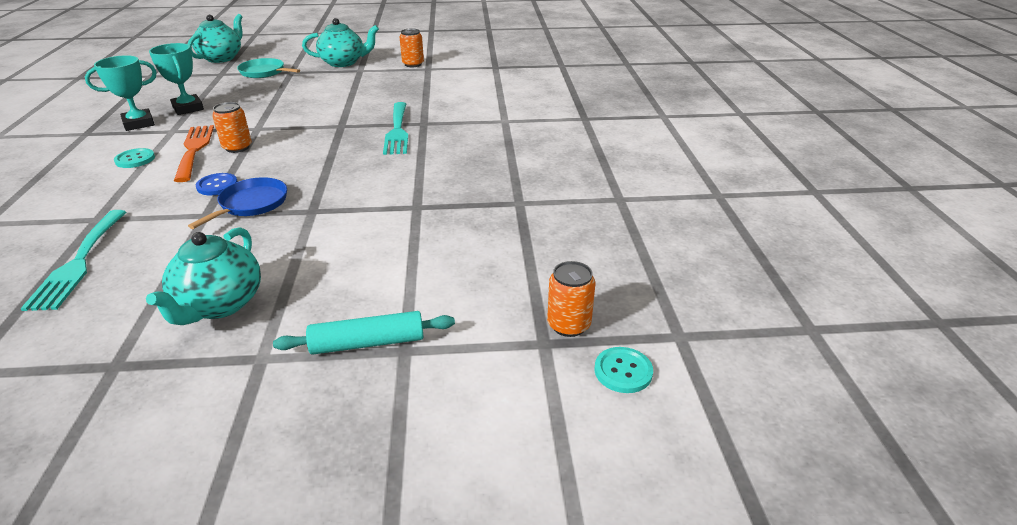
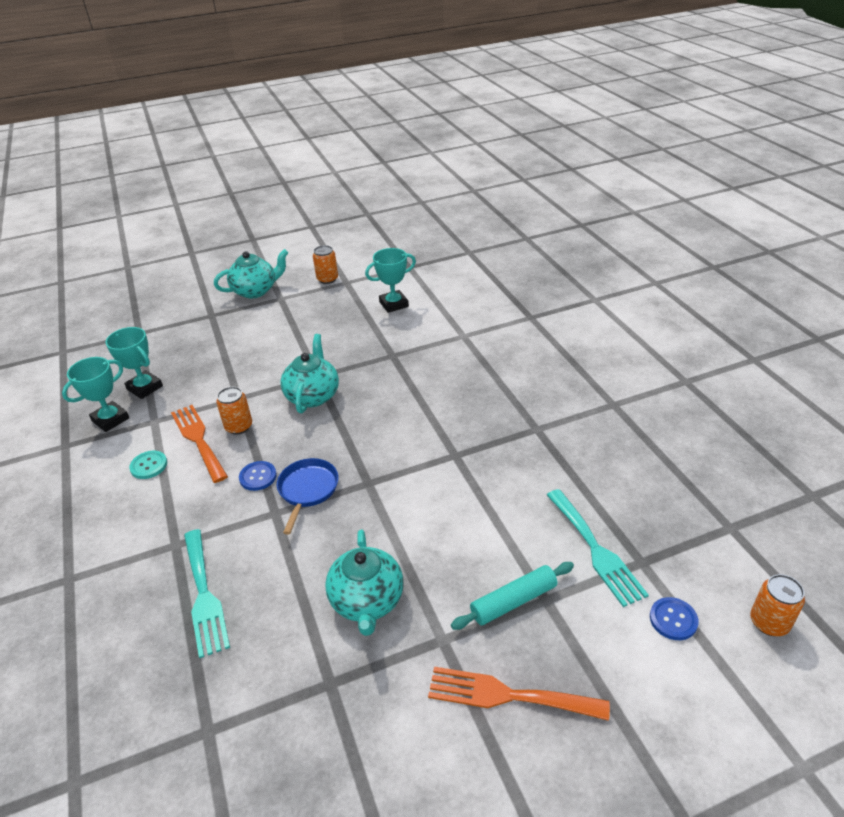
camera: 15 degrees left, 5 degrees up
(222, 58) = (120, 310): turquoise teapot -> turquoise teapot (313, 396)
(264, 72) = (184, 321): turquoise pan -> none
(283, 431) = (507, 695): none -> orange fork
(397, 131) = (375, 370): turquoise fork -> turquoise fork (596, 550)
(457, 89) = (394, 304): none -> turquoise trophy
(539, 409) = (673, 619): none -> blue button
(568, 325) = (649, 540): orange can -> orange can (769, 622)
(623, 371) = (710, 570): turquoise button -> none

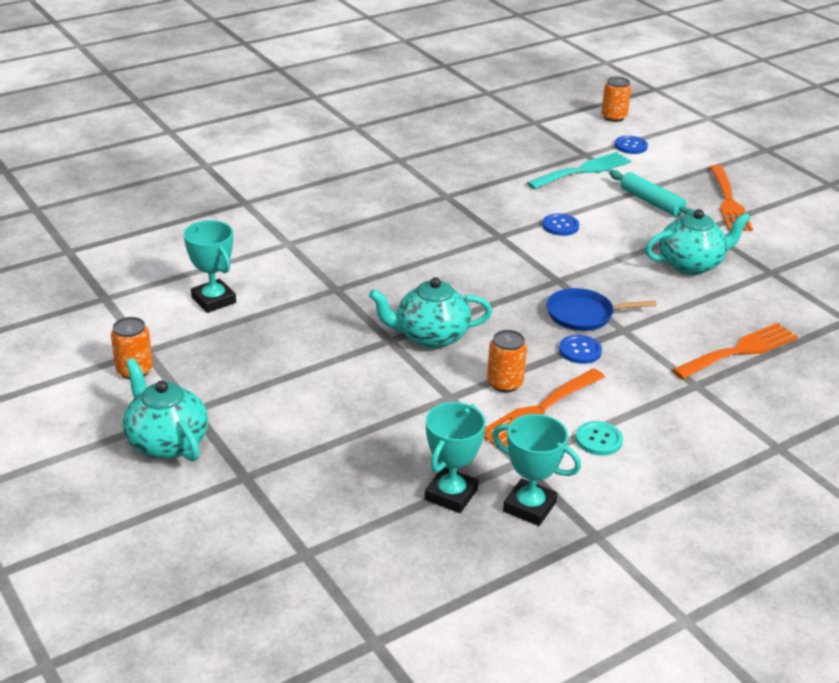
camera: 105 degrees left, 5 degrees down
(204, 595) = (740, 351): turquoise fork -> orange fork
(467, 503) = (560, 226): none -> blue button

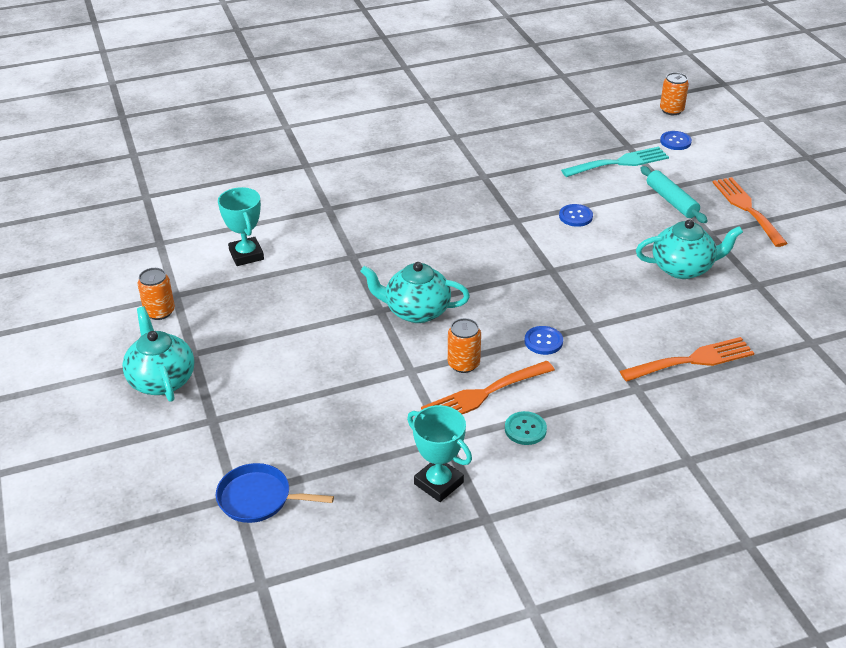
camera: 15 degrees right, 5 degrees up
(451, 494) = (376, 461): turquoise trophy -> none
(583, 315) = (561, 307): blue pan -> blue pan (258, 498)
(729, 202) = (746, 208): orange fork -> orange fork turned 150 degrees clockwise

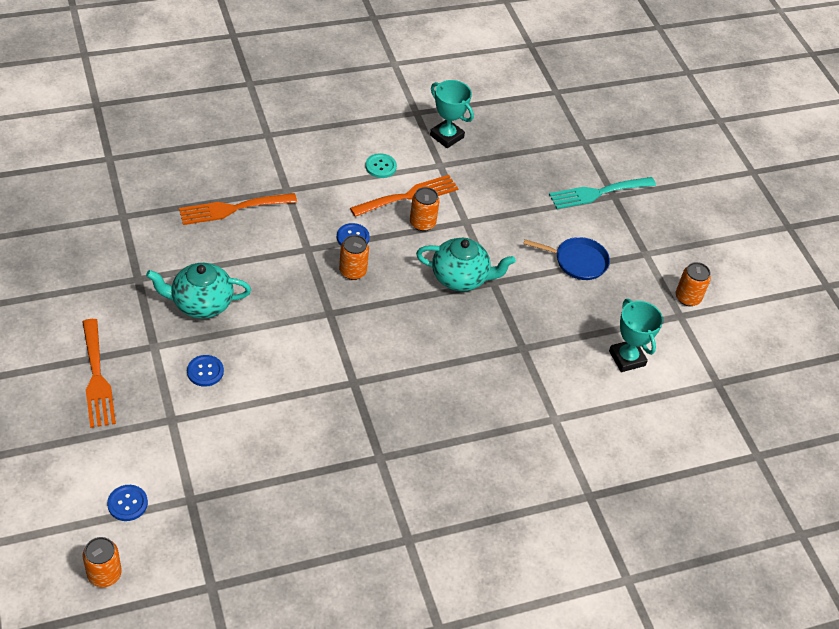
camera: 175 degrees right, 10 degrees up
(162, 380) = (663, 231): turquoise teapot -> none
(258, 498) = (568, 138): blue pan -> blue pan (578, 261)
(536, 308) = (352, 271): none -> orange can
(575, 216) = (288, 382): blue button -> blue button (205, 371)
(620, 162) = (212, 468): turquoise fork -> turquoise fork (597, 193)
(671, 201) = (175, 397): turquoise rolling pin -> none

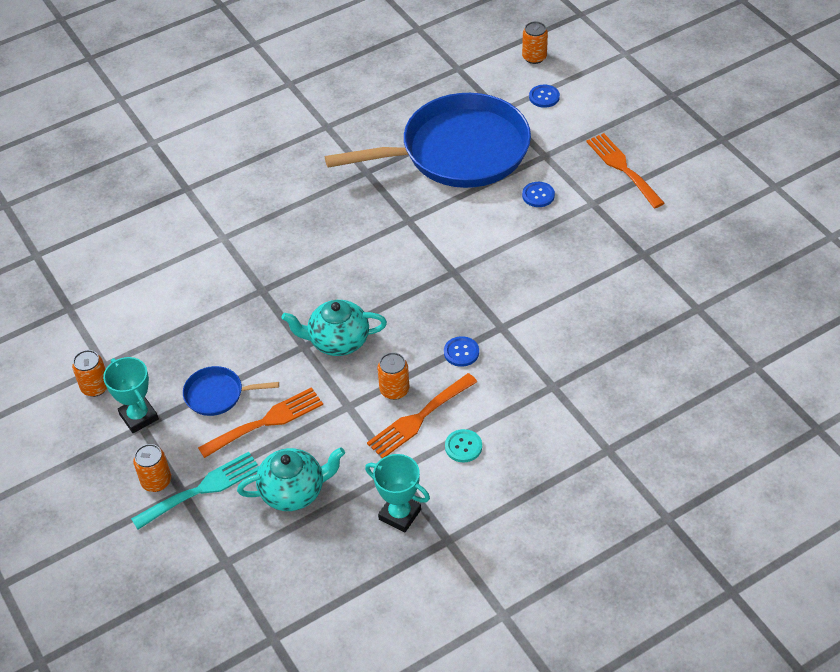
camera: 175 degrees right, 0 degrees up
(201, 303) = (573, 248): turquoise teapot -> turquoise teapot (294, 491)
(232, 209) = (597, 347): orange fork -> orange fork (266, 421)
(265, 454) = (458, 151): none -> blue pan
(352, 271) = (447, 317): orange can -> orange can (156, 481)
(627, 358) = (159, 307): turquoise trophy -> turquoise trophy (139, 417)

